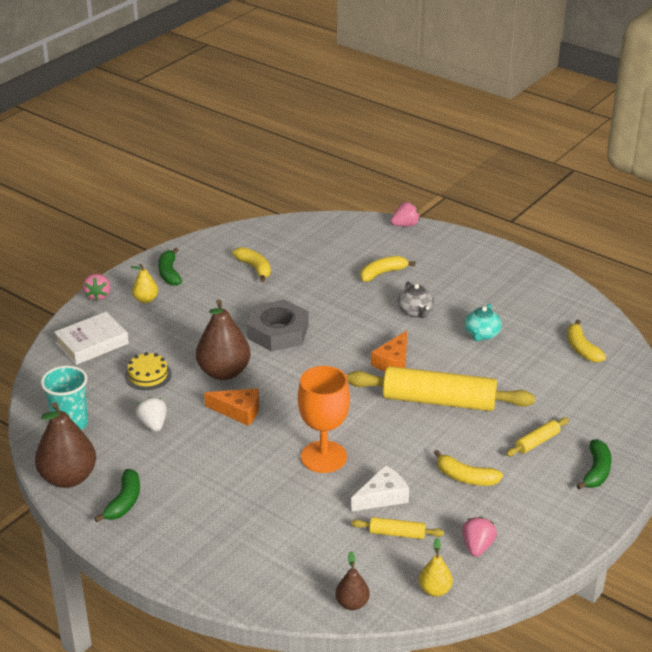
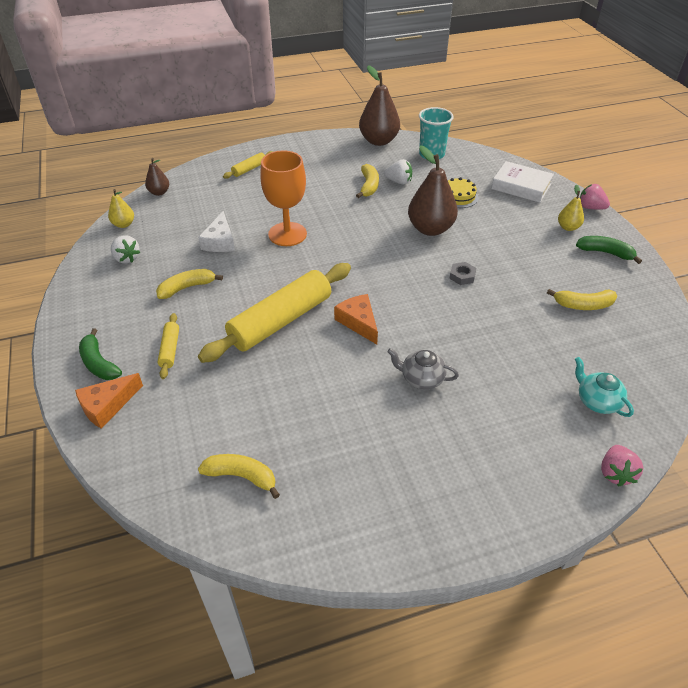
camera: 125 degrees right, 10 degrees up
(92, 343) = (521, 186): white book -> white book turned 60 degrees counterclockwise
(124, 502) = (336, 151): green banana -> none
(238, 411) = (377, 218): orange cheese -> orange cheese (107, 406)
(278, 332) = (462, 276): grey nut -> grey nut, size x0.43
(382, 273) = (513, 391): yellow banana -> yellow banana (369, 186)
(397, 533) = (183, 232): yellow rolling pin -> yellow rolling pin (249, 169)
(477, 547) = (126, 258): pink strawberry -> white strawberry
(481, 334) = (341, 406): turquoise teapot -> turquoise teapot (597, 401)

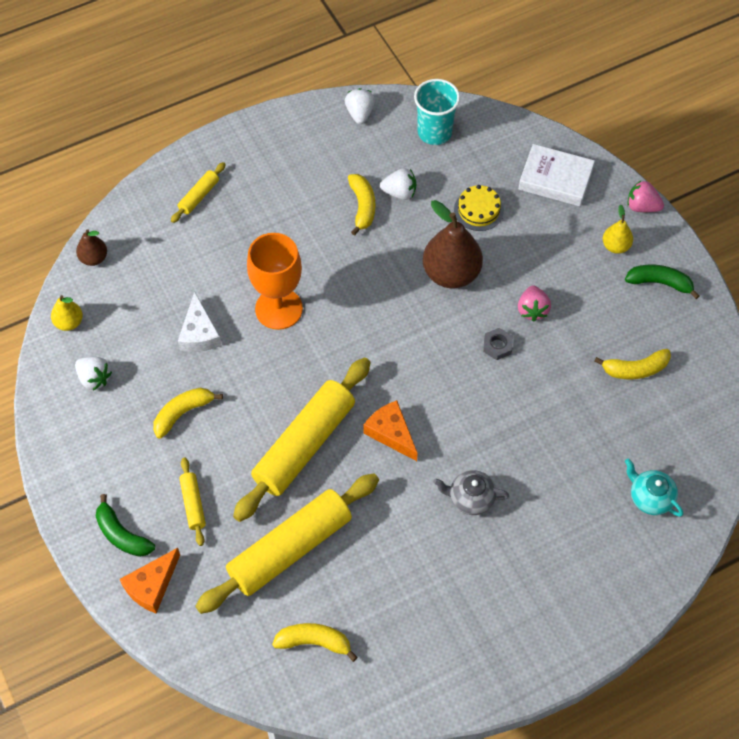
camera: 10 degrees left, 15 degrees up
(243, 394) = (290, 548): none -> yellow rolling pin
(379, 141) = (360, 113): brown pear -> white strawberry
(615, 473) = (667, 578): pink strawberry -> pink strawberry (532, 310)

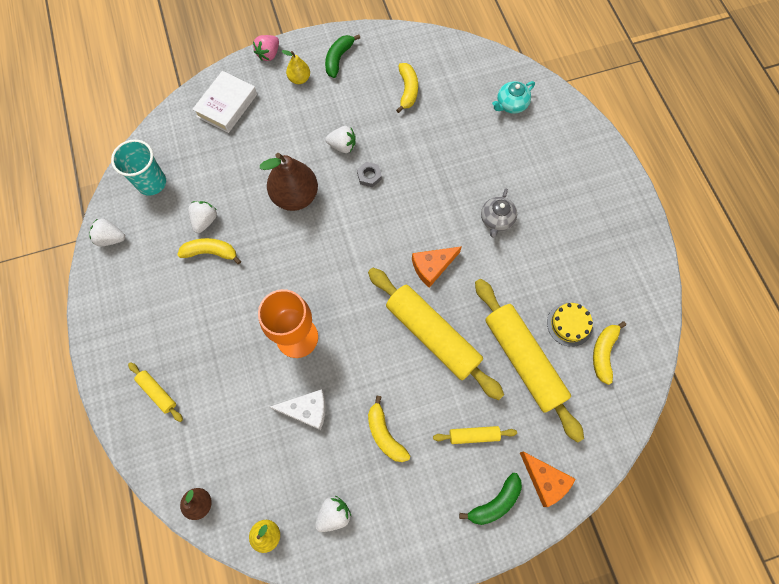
camera: 80 degrees left, 10 degrees up
(478, 210) = (240, 165): yellow cake -> yellow cake (569, 324)
(532, 310) = (342, 146): pink strawberry -> white strawberry

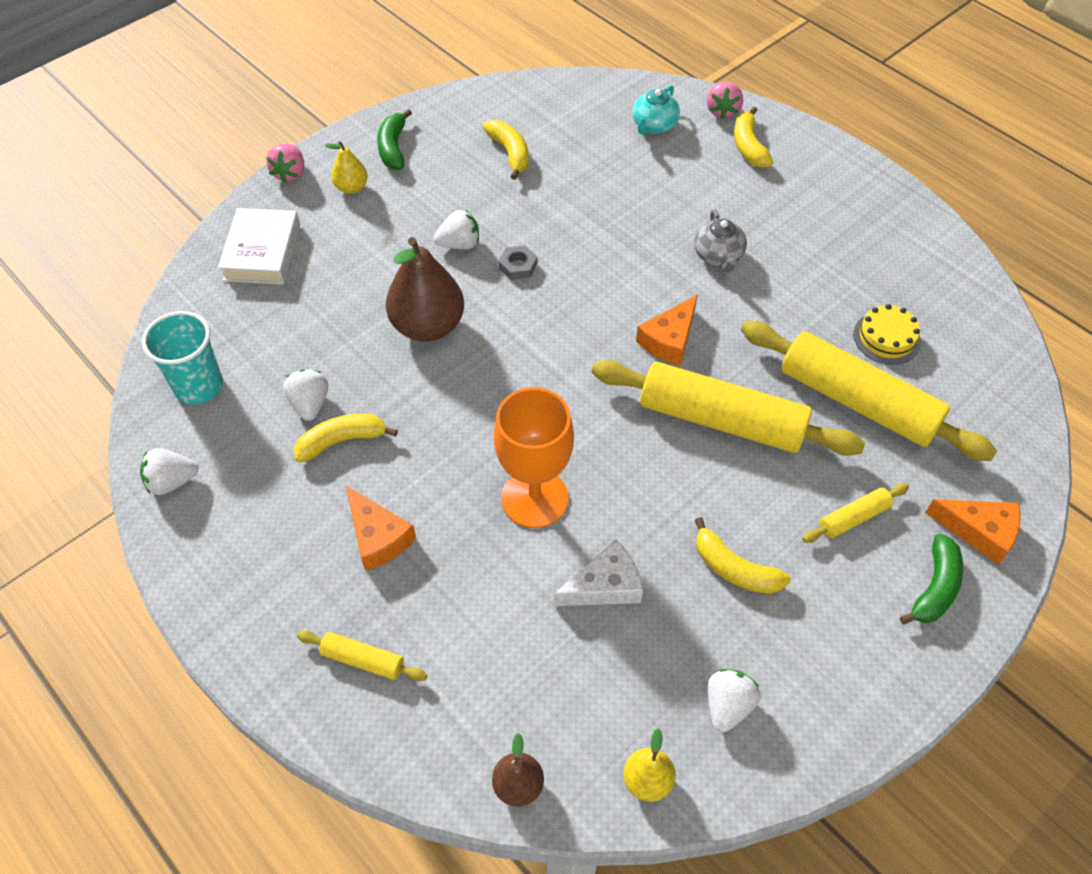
camera: 25 degrees left, 15 degrees down
(201, 322) = (378, 537): none -> orange cheese
(563, 110) = (722, 111): none -> pink strawberry
(603, 353) = (949, 354): yellow banana -> yellow banana (748, 146)

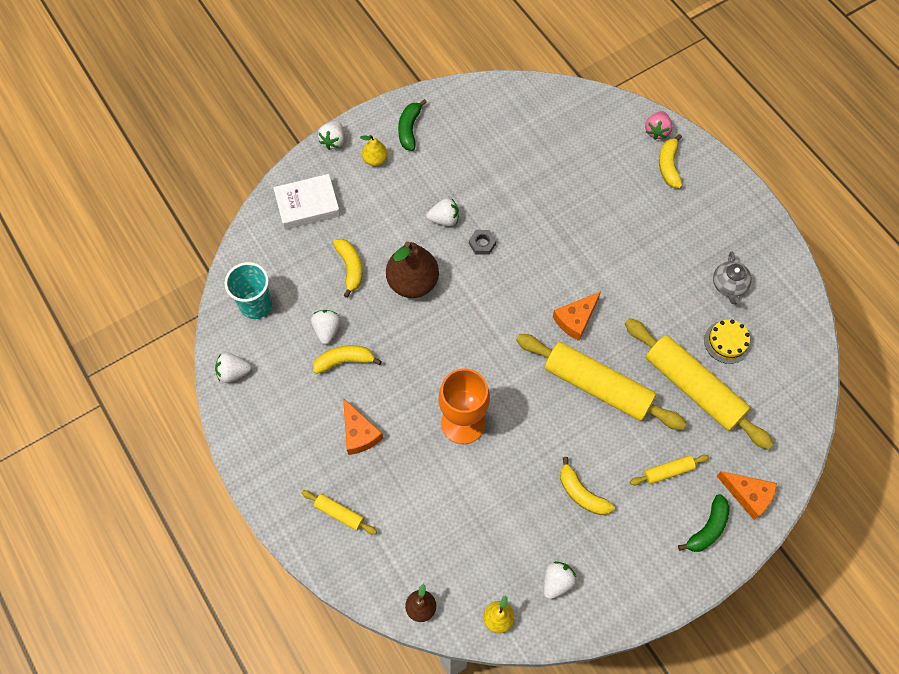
camera: 10 degrees right, 10 degrees up
(262, 252) = (307, 205): white book -> white book turned 60 degrees clockwise
(290, 173) = (333, 141): pink strawberry -> white strawberry
(510, 153) = (492, 146): yellow banana -> yellow banana (350, 268)
(605, 586) = (496, 491): white cheese -> none
(654, 125) = (603, 137): turquoise teapot -> none
(718, 256) = (625, 257): grey teapot -> grey teapot (729, 285)

